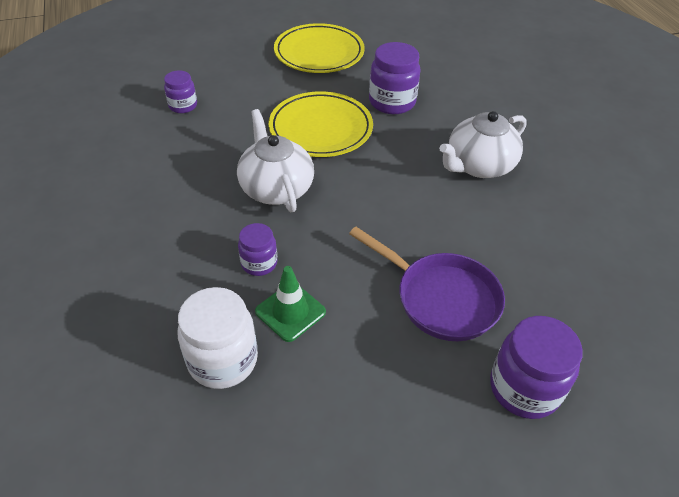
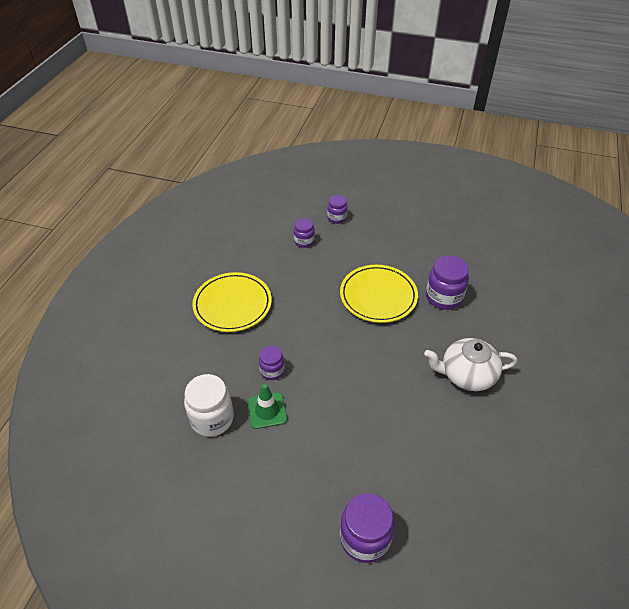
camera: 35 degrees right, 0 degrees up
(204, 68) = (337, 218): none -> purple jar
(276, 188) = (318, 326): white teapot -> none
(319, 53) = (422, 236): yellow plate -> yellow plate (232, 304)
(441, 298) = (361, 453): purple pan -> none

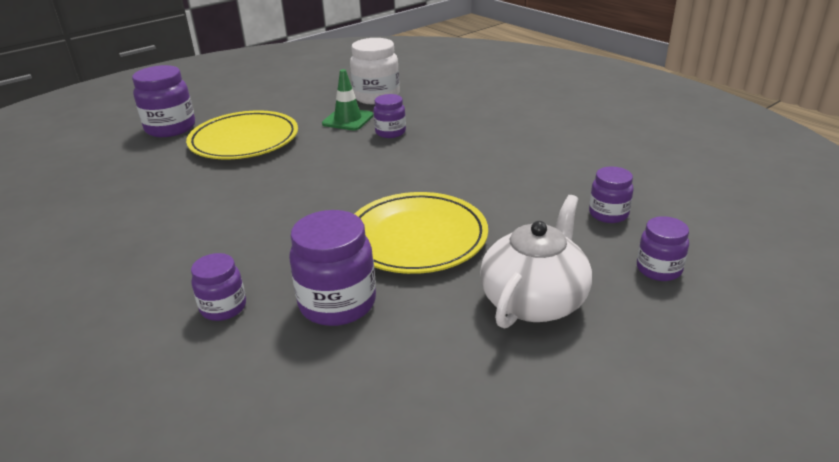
camera: 125 degrees right, 15 degrees down
(232, 304) = (517, 133): yellow plate -> yellow plate (244, 140)
(466, 375) = (195, 252): white teapot -> white teapot (534, 300)
(483, 333) = (223, 307): none -> purple jar

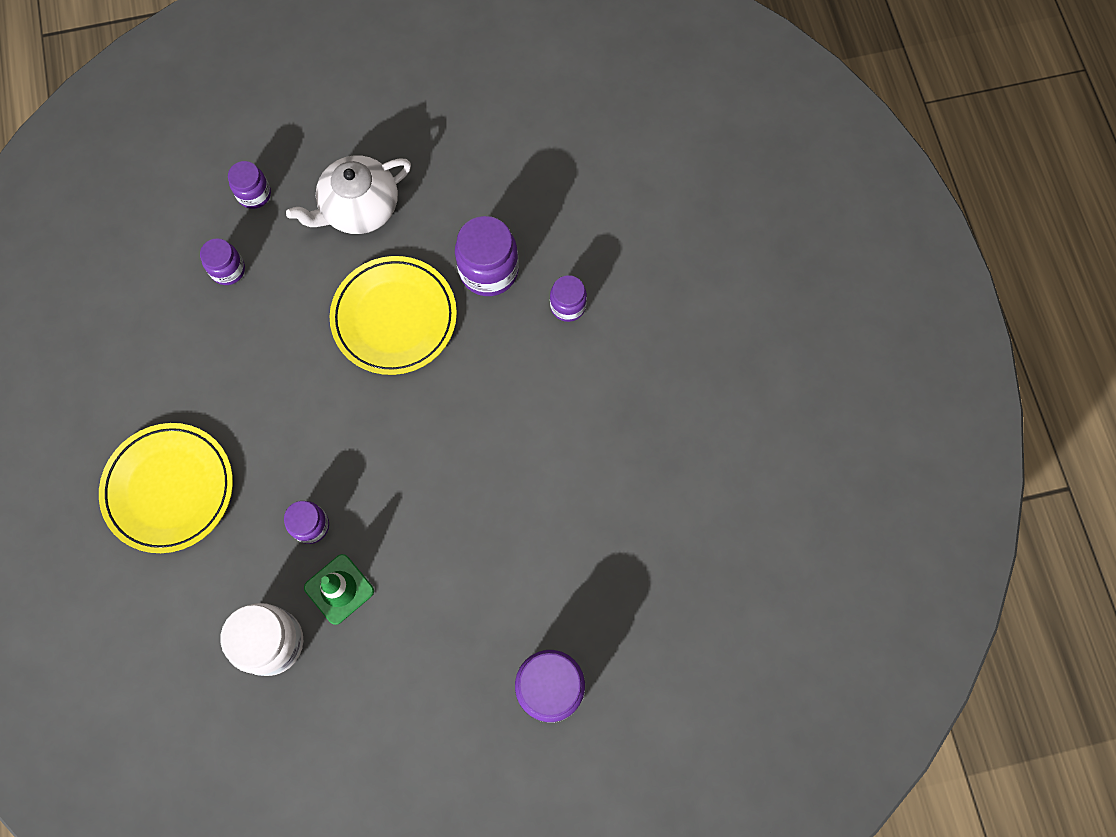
camera: 155 degrees left, 40 degrees up
(244, 140) = (474, 597): yellow plate -> yellow plate (169, 489)

